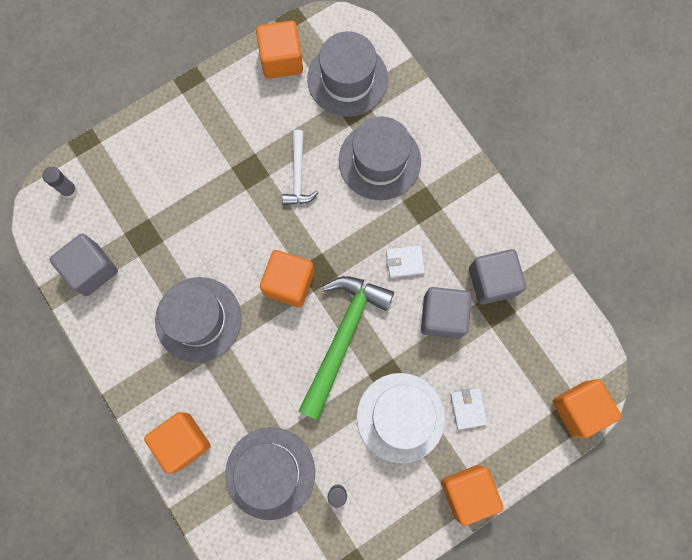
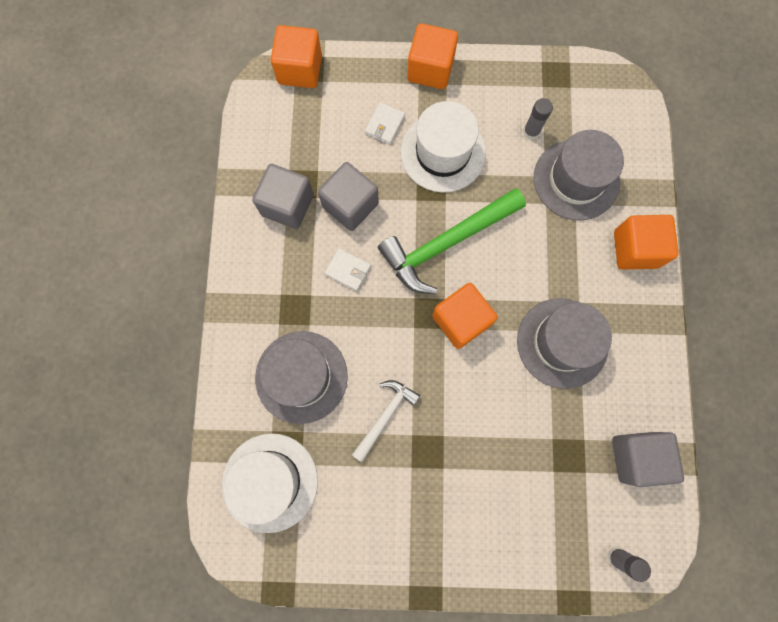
camera: 145 degrees left, 0 degrees up
(281, 60) = (318, 552): orange cube -> none
(347, 79) = (270, 482): grey hat -> white hat

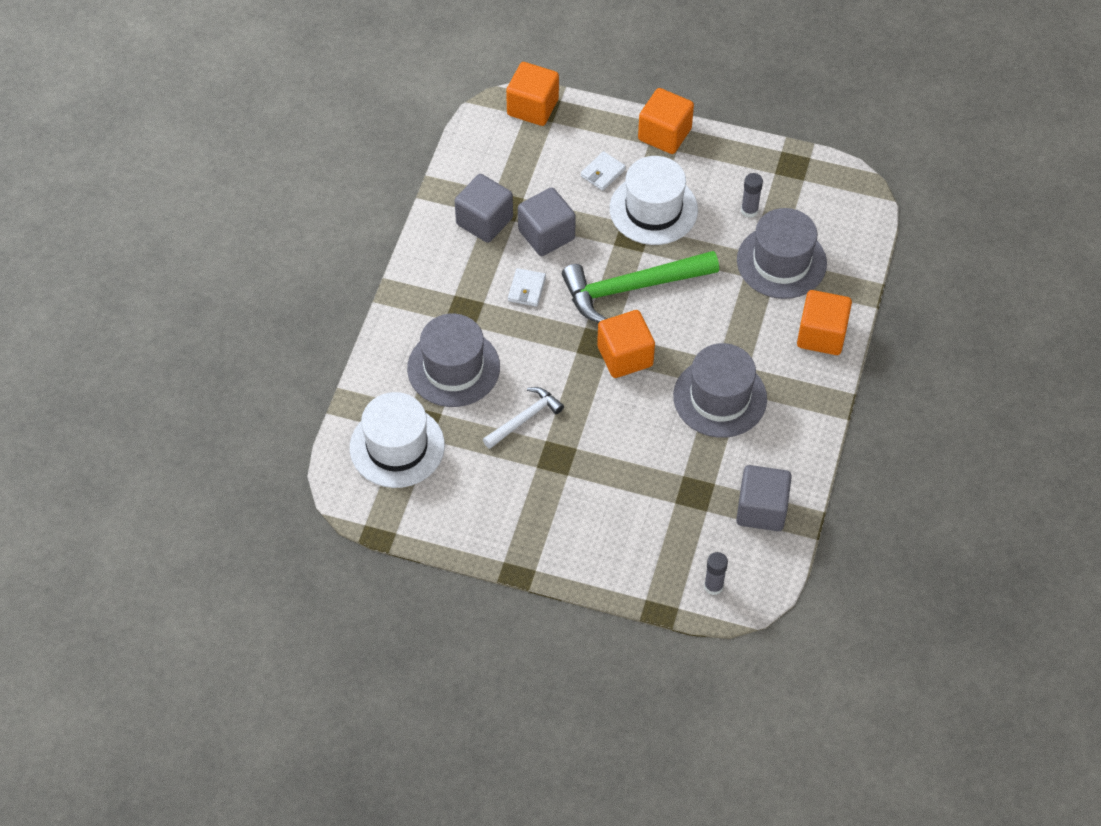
camera: 15 degrees right, 20 degrees down
(348, 270) = (526, 289): white wallet -> white wallet turned 60 degrees clockwise

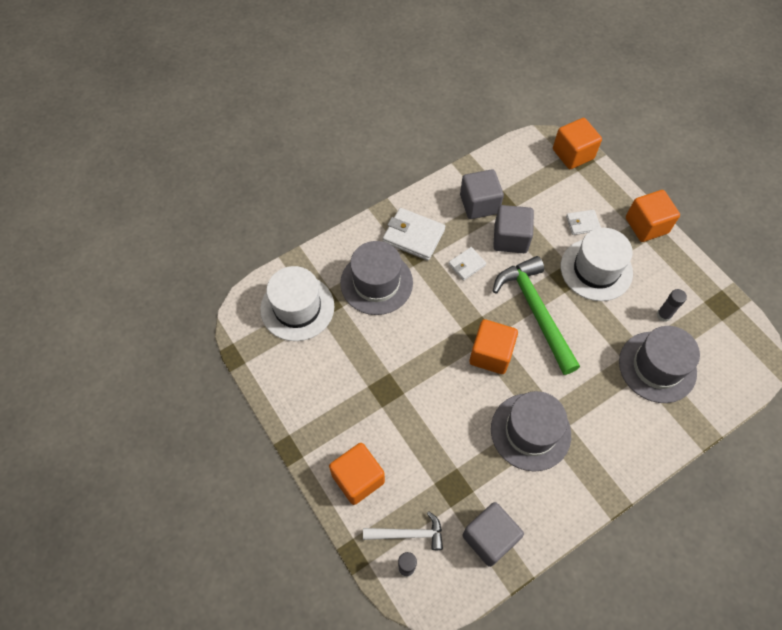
camera: 40 degrees right, 5 degrees up
(447, 297) = (413, 236): none -> white wallet
(525, 418) = (389, 348): white hammer -> white hammer (408, 534)
(631, 288) = (536, 311): green hammer -> green hammer turned 45 degrees clockwise
(821, 335) = (643, 441): orange cube -> orange cube (358, 478)

